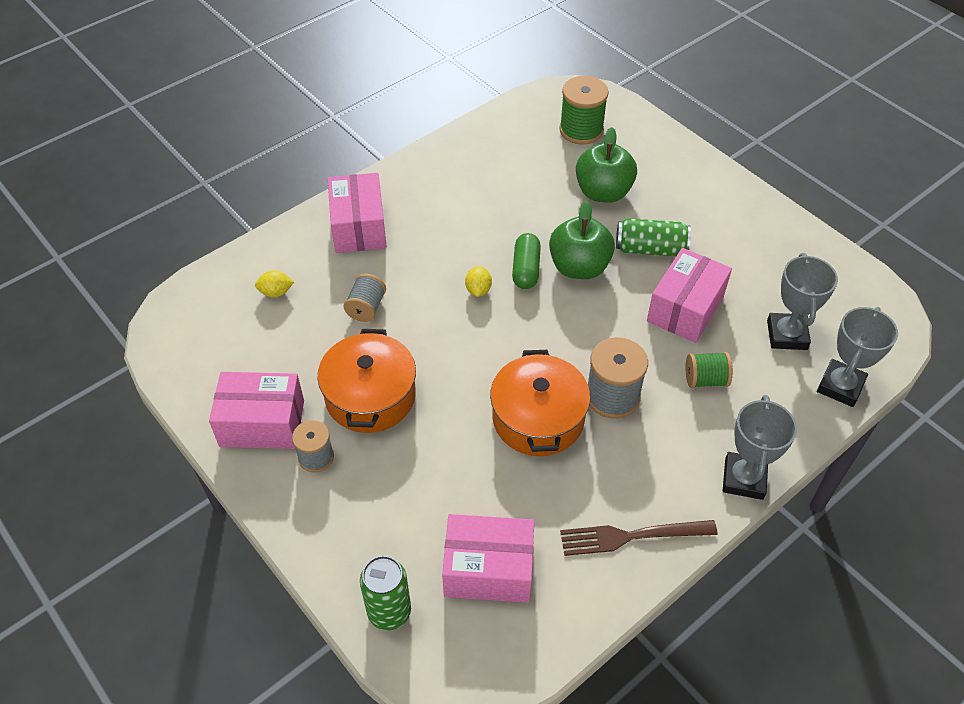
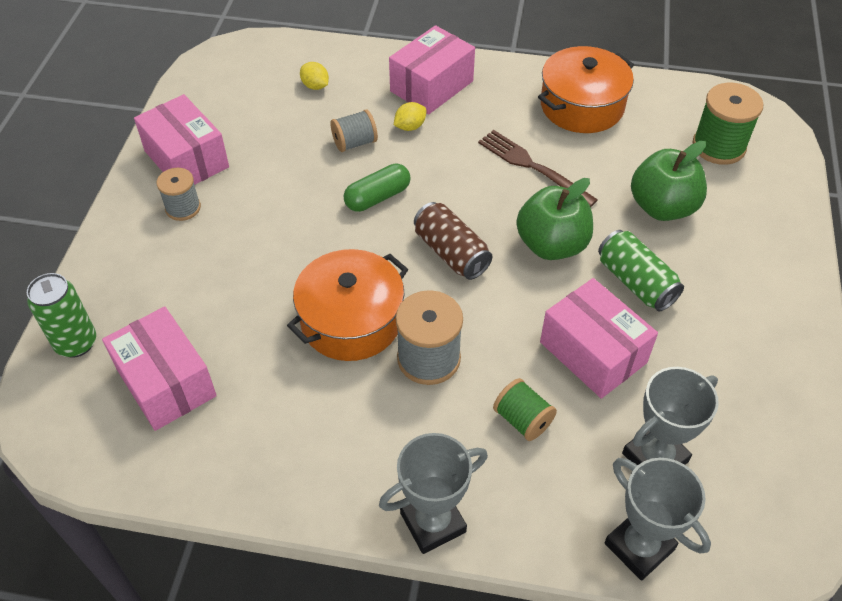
camera: 50 degrees right, 0 degrees up
(370, 396) = (270, 201): orange pot -> orange pot (582, 106)
(478, 290) = (448, 196): yellow lemon -> yellow lemon (410, 127)
(526, 269) = (507, 211): green capsule -> green capsule (377, 197)
(532, 323) = (451, 253): none -> brown can
(630, 537) = (284, 466): brown fork -> brown fork (531, 166)
(685, 309) = (593, 352): pink box -> pink box turned 60 degrees clockwise
(840, 386) = (639, 546): grey trophy -> grey trophy turned 60 degrees clockwise

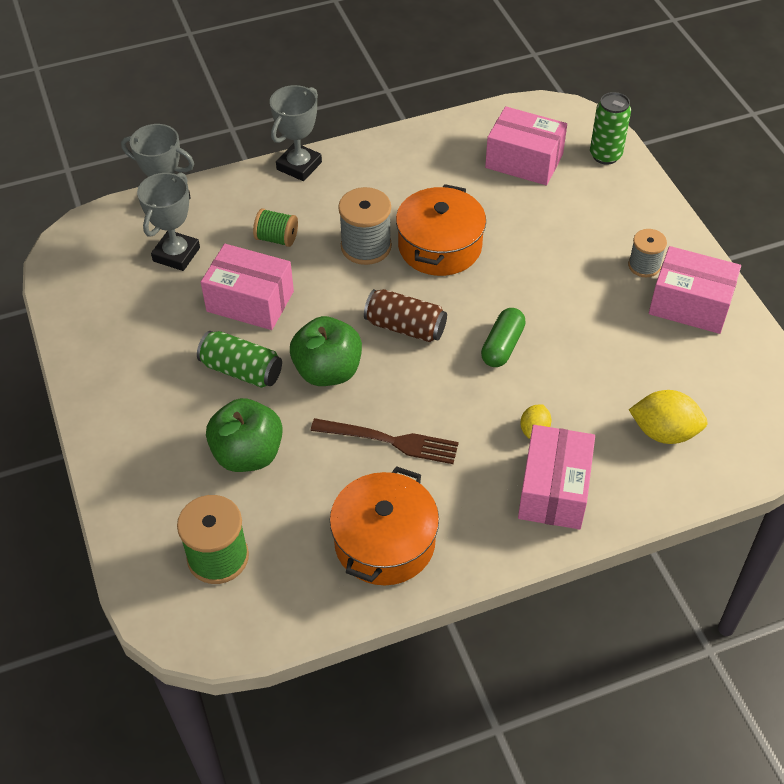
camera: 150 degrees right, 0 degrees up
(315, 86) = (664, 432): yellow lemon -> yellow lemon, size x1.76
(354, 143) = (568, 388): grey spool -> none

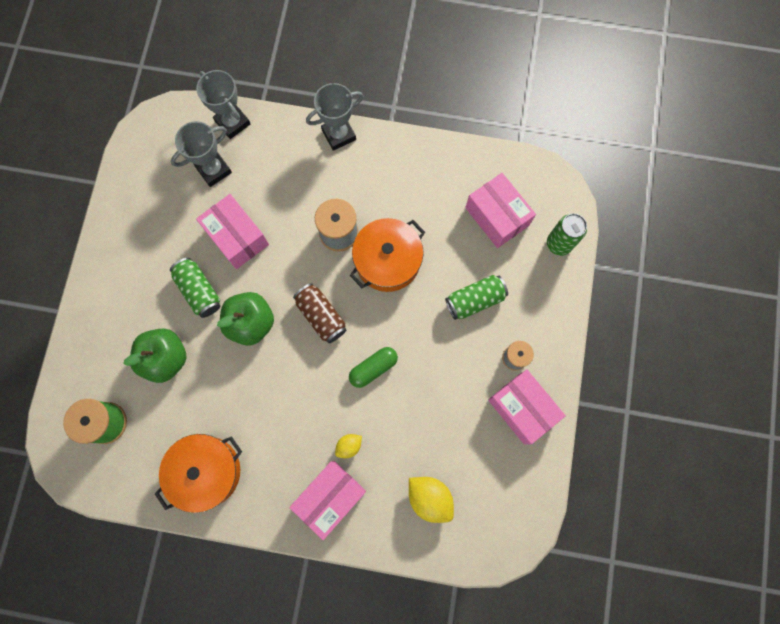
camera: 30 degrees right, 25 degrees up
(277, 238) = (285, 192): green spool -> none
(391, 441) = (256, 400): brown fork -> none
(561, 237) = (475, 300): none -> green can

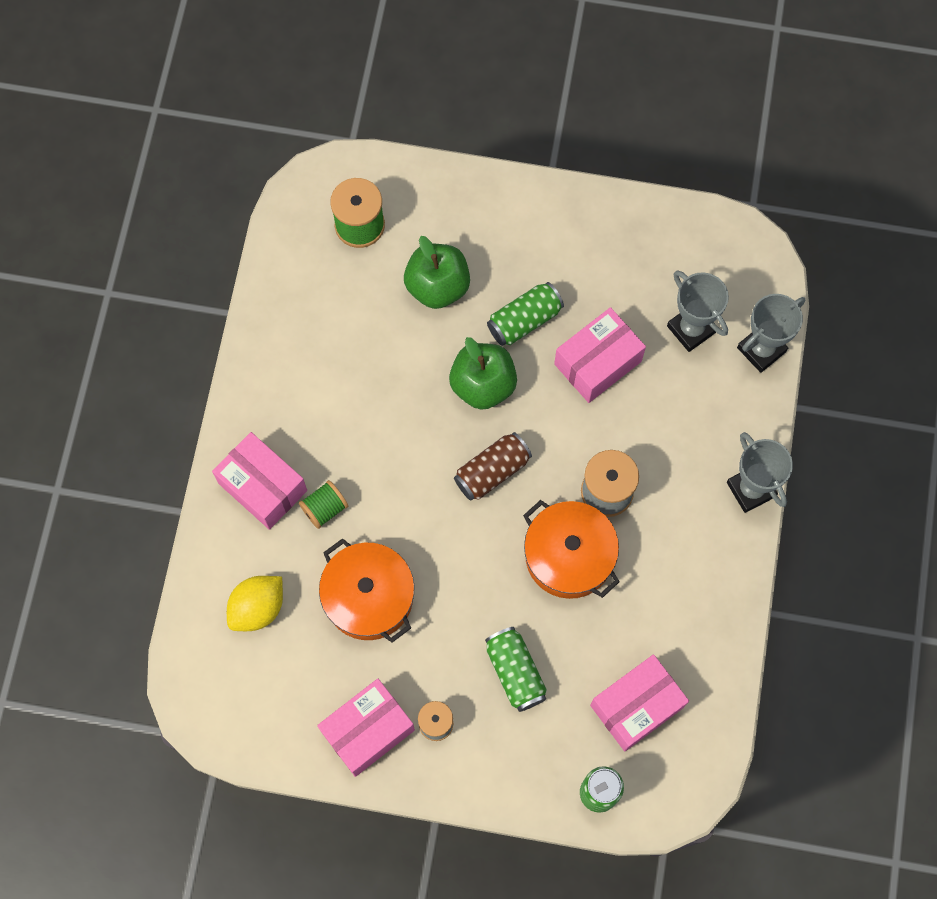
camera: 90 degrees right, 5 degrees down
(206, 471) = (298, 341): orange pot -> orange pot (369, 597)
(349, 446) = (325, 508): yellow lemon -> green spool
(373, 368) = (423, 538): green capsule -> none

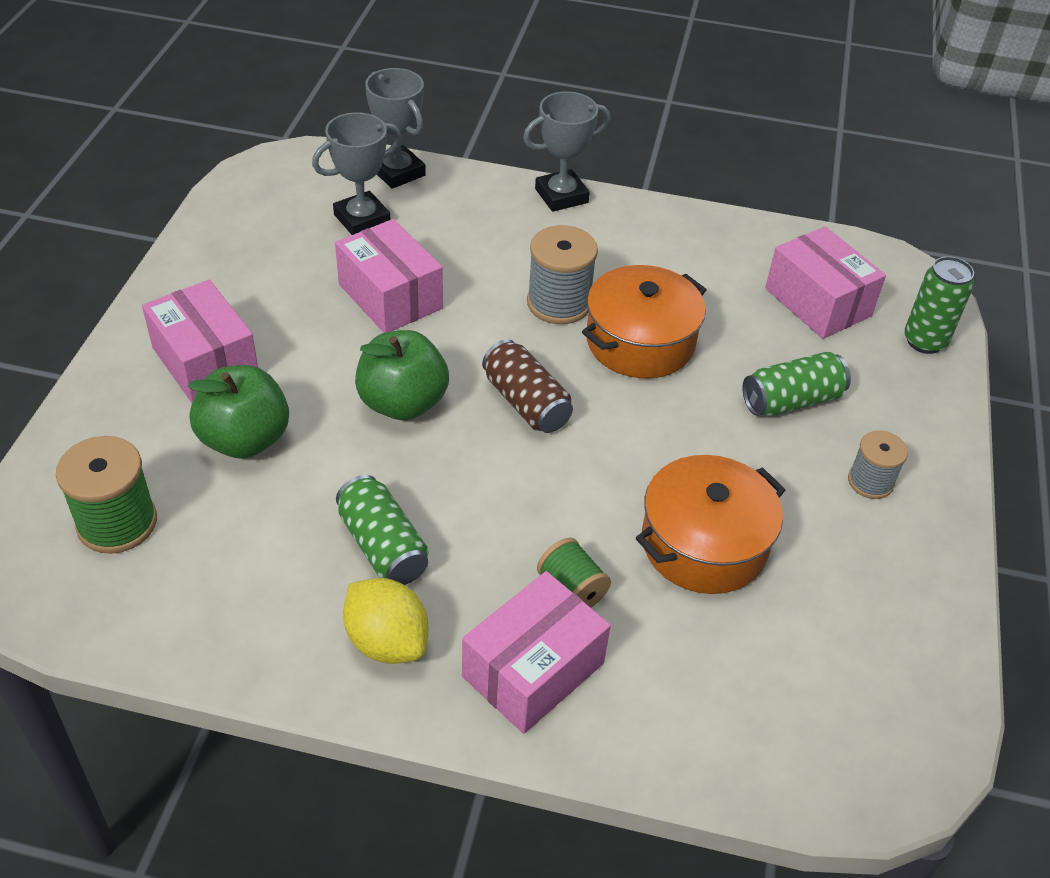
camera: 90 degrees left, 25 degrees down
(258, 608) = (730, 684): yellow lemon -> yellow lemon (387, 641)
(368, 731) = (893, 555): pink box -> pink box (205, 362)
(524, 320) = (318, 356): green can -> green can (383, 546)

